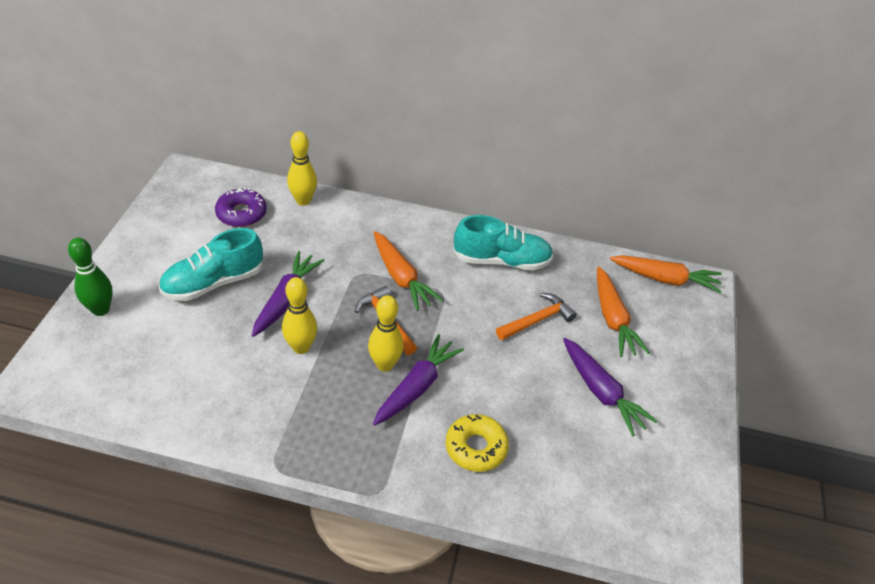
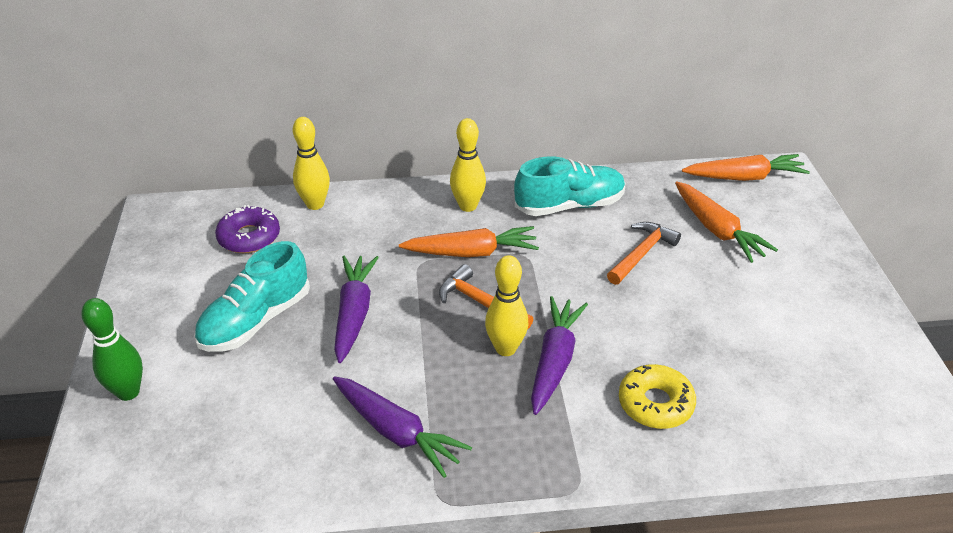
camera: 15 degrees left, 5 degrees down
(301, 347) = (399, 359): yellow bowling pin -> yellow bowling pin (468, 206)
(401, 277) = (471, 252): orange carrot -> orange carrot turned 45 degrees counterclockwise
(601, 391) = (749, 305): purple carrot -> purple carrot (396, 431)

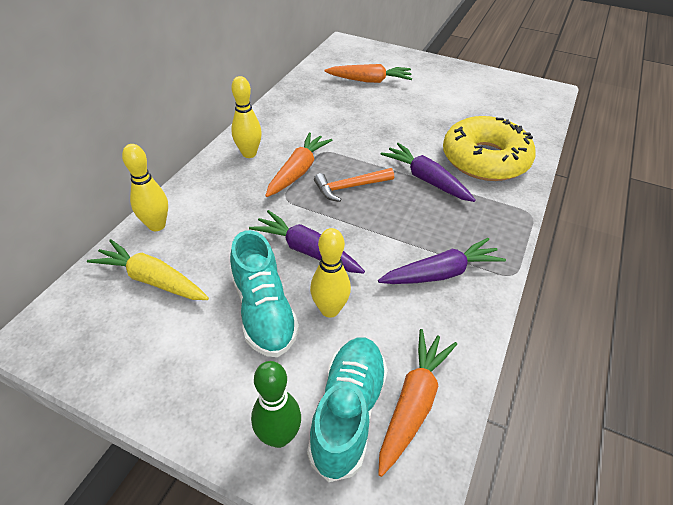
camera: 60 degrees left, 5 degrees up
(249, 237) = (153, 280): purple donut -> yellow carrot
(505, 348) = (401, 194): yellow bowling pin -> yellow bowling pin (330, 310)
(569, 205) = (295, 116): turquoise shoe -> turquoise shoe (348, 412)
(641, 254) = (364, 111): orange hammer -> none
(655, 403) = (485, 159): yellow donut -> yellow donut, size x1.83
(744, 177) = (336, 54): orange carrot -> orange carrot (413, 403)

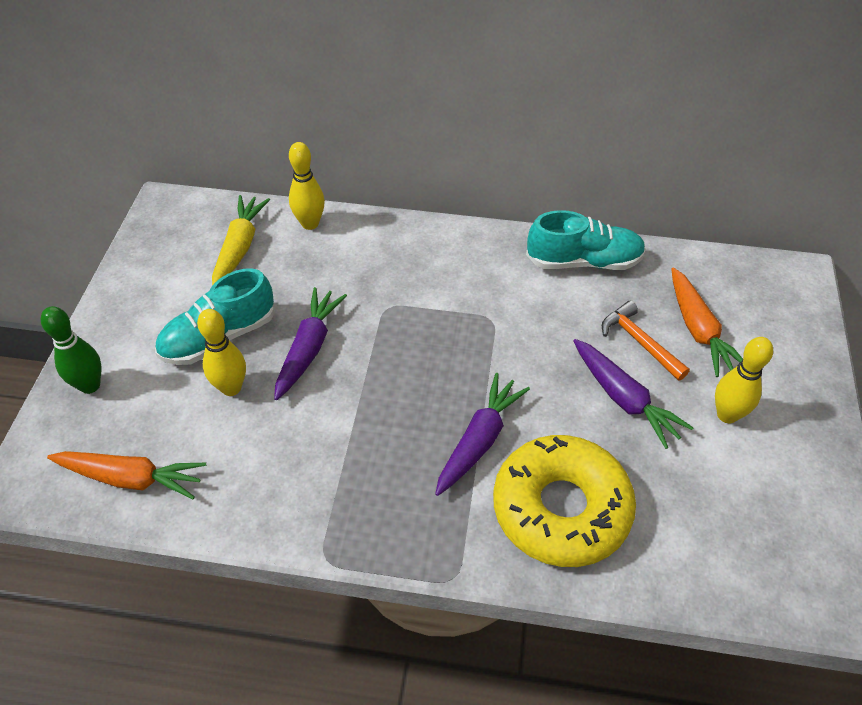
camera: 75 degrees right, 5 degrees up
(249, 154) = (454, 253): yellow bowling pin -> yellow bowling pin (727, 415)
(298, 171) = (439, 305): orange carrot -> none
(348, 412) = (117, 429): turquoise shoe -> turquoise shoe (584, 261)
(350, 187) = (430, 362): orange hammer -> orange hammer (639, 342)
(440, 273) = (307, 480): purple carrot -> purple carrot (623, 398)

